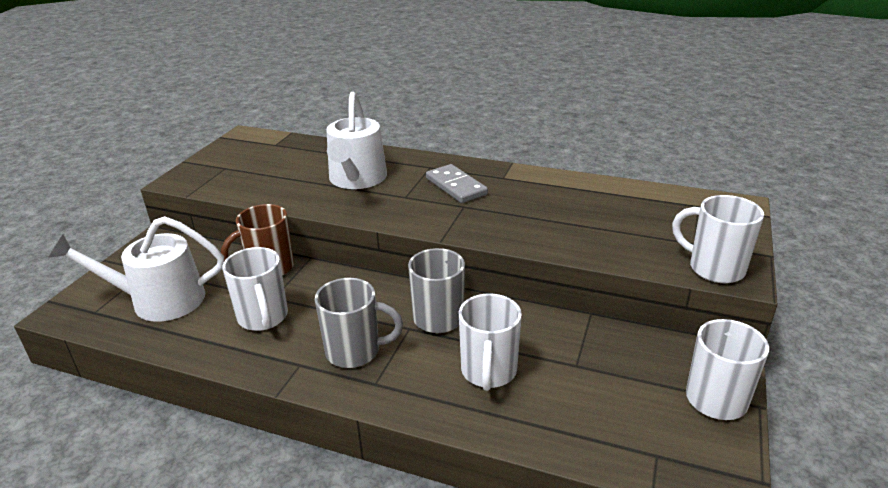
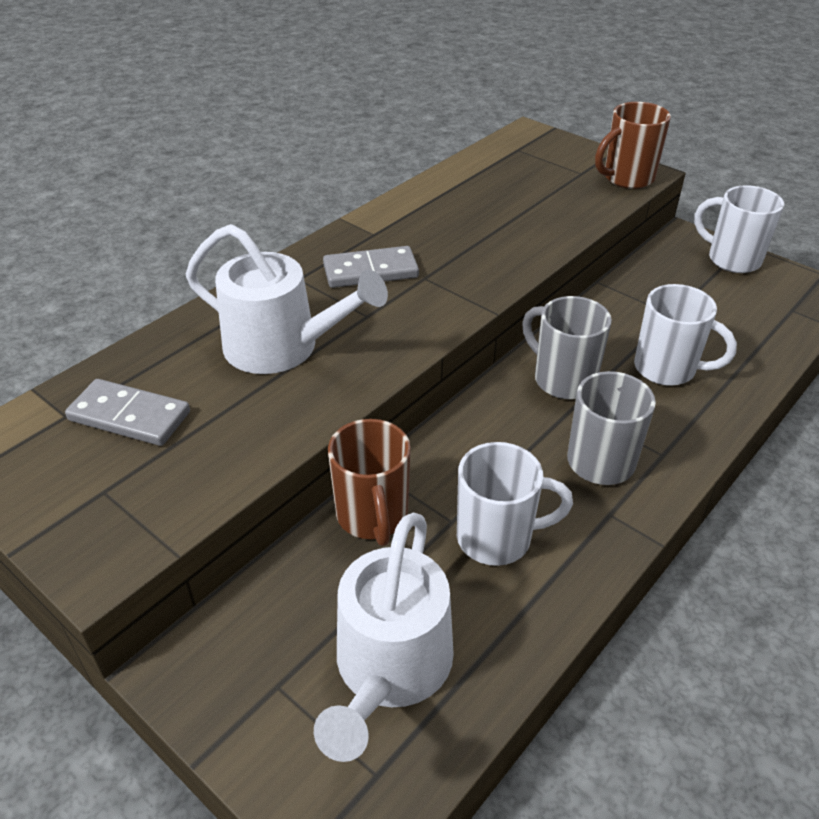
camera: 70 degrees left, 10 degrees up
(280, 158) = (130, 416): none -> grey domino
(714, 268) = (627, 178): white mug -> brown mug

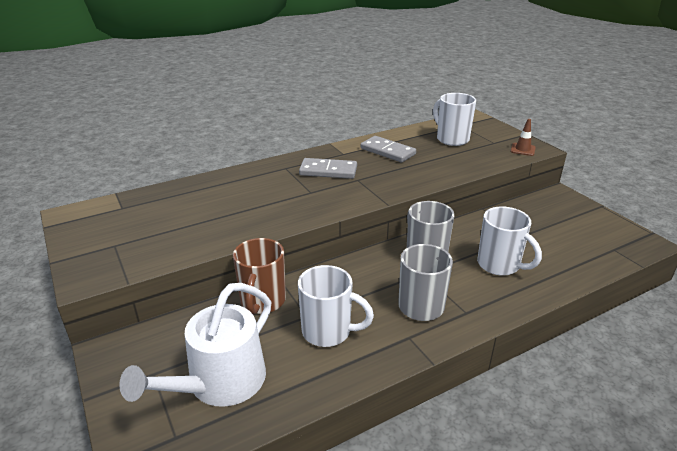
camera: 20 degrees right, 10 degrees down
(130, 416) = (152, 214): grey domino -> grey domino (387, 151)
(281, 347) = (252, 198): white watering can -> none
(627, 178) = (522, 149): brown mug -> brown traffic cone
(732, 259) = (586, 212): white mug -> white mug (451, 139)

